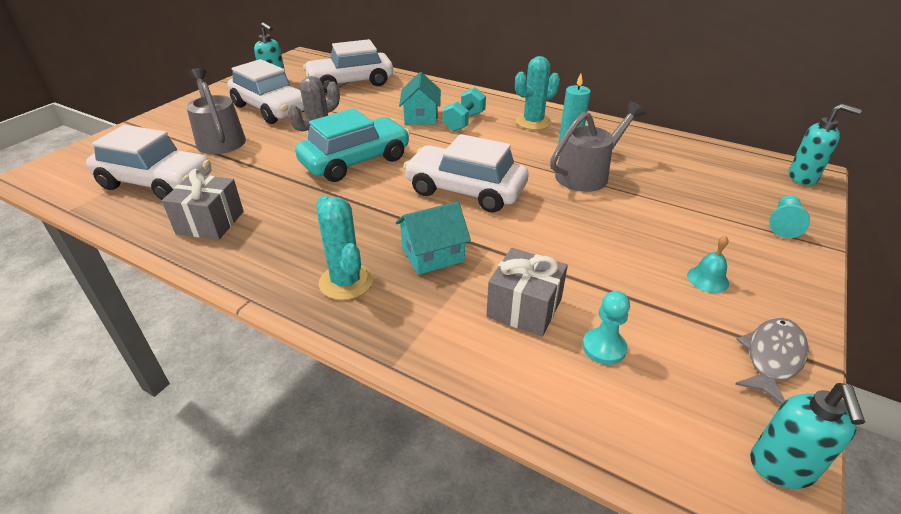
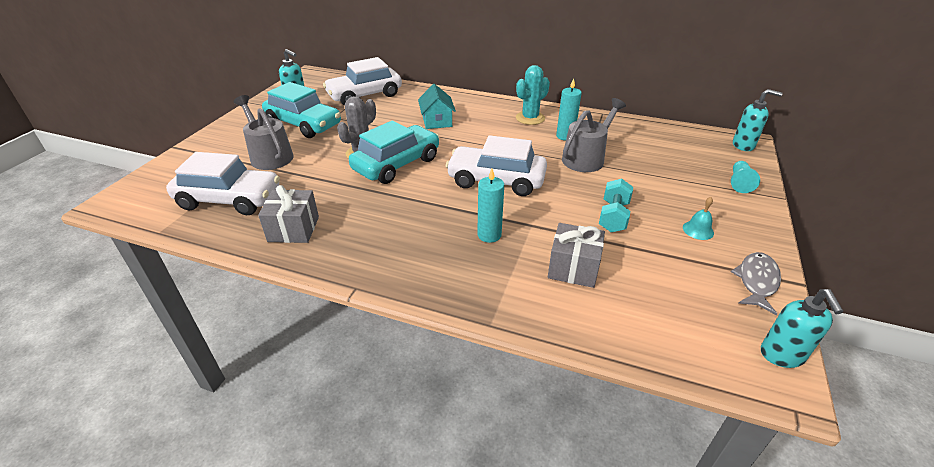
camera: 10 degrees left, 0 degrees up
(271, 109) = (304, 124): white car -> turquoise car
(346, 282) = (428, 264): turquoise cactus -> none
(432, 255) = (489, 235): turquoise house -> turquoise candle
(464, 122) = (474, 122): turquoise dumbbell -> turquoise dumbbell (613, 217)
(603, 347) = (640, 290): turquoise pawn -> none

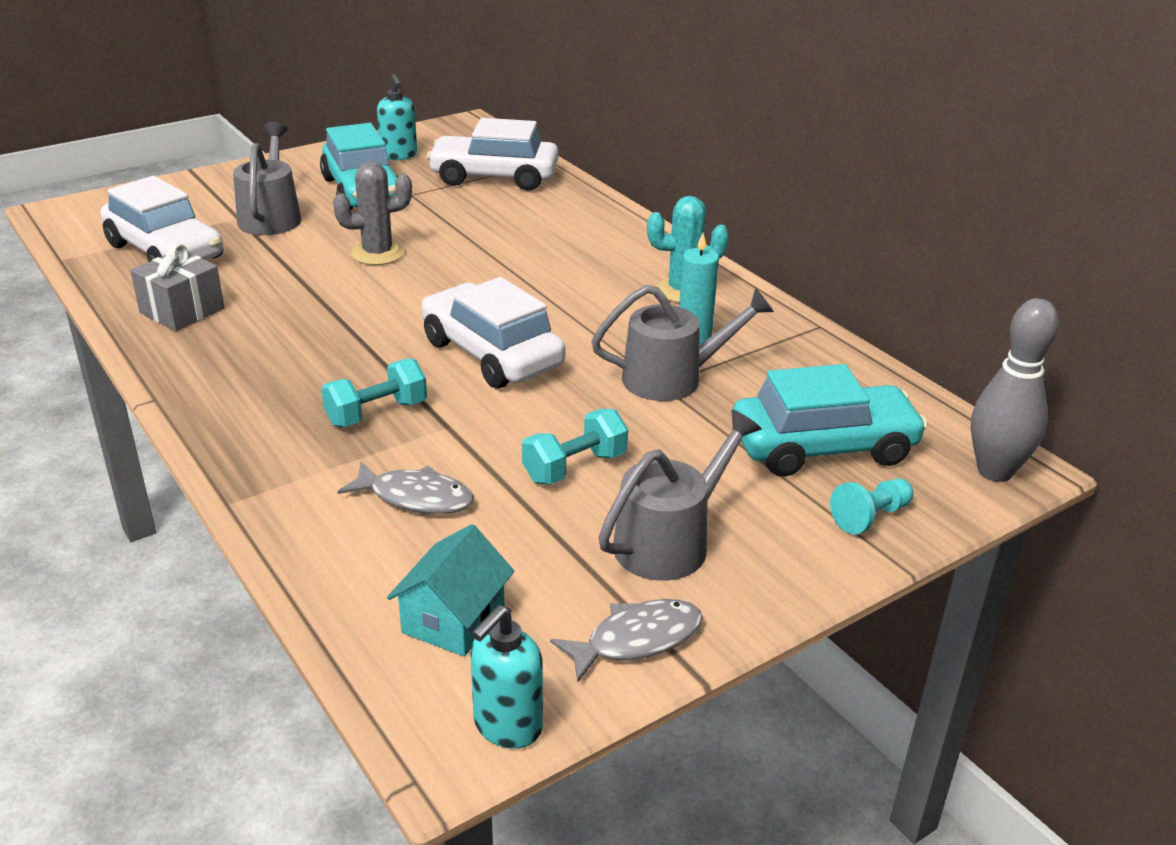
camera: 35 degrees right, 5 degrees down
(397, 164) = (398, 283): turquoise car -> turquoise car (823, 447)
(437, 121) = (537, 246): turquoise house -> turquoise house (453, 619)
(489, 235) = (376, 413): turquoise candle -> turquoise dumbbell
(573, 268) = (415, 497): grey gift -> grey fish
(698, 230) = (671, 541): turquoise bell -> grey watering can
(743, 145) = (995, 471): turquoise soap dispenser -> grey bowling pin

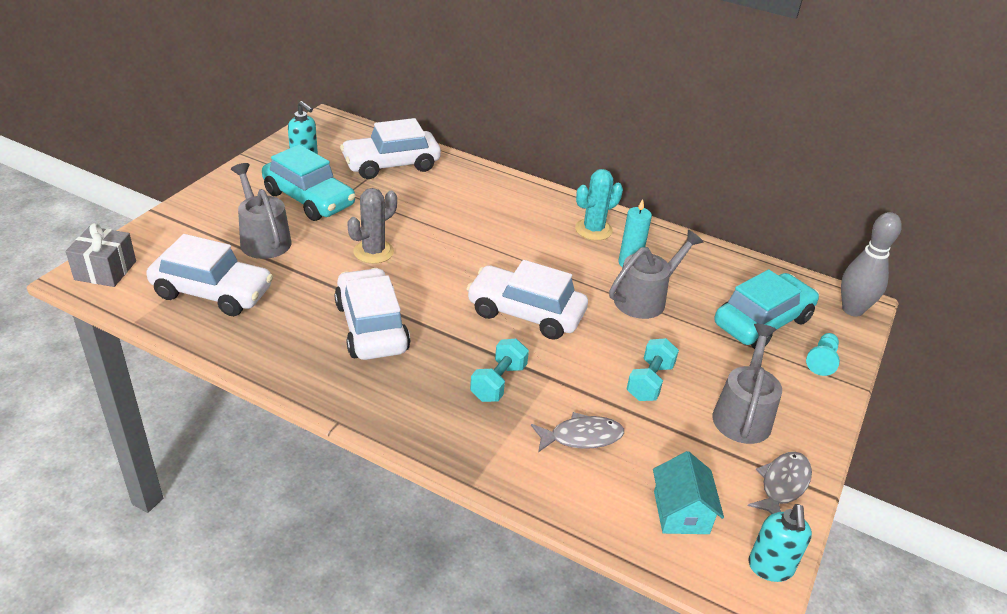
camera: 30 degrees left, 5 degrees up
(182, 310) = (280, 341): grey gift -> grey gift (105, 270)
(293, 322) = (371, 327): none -> white car

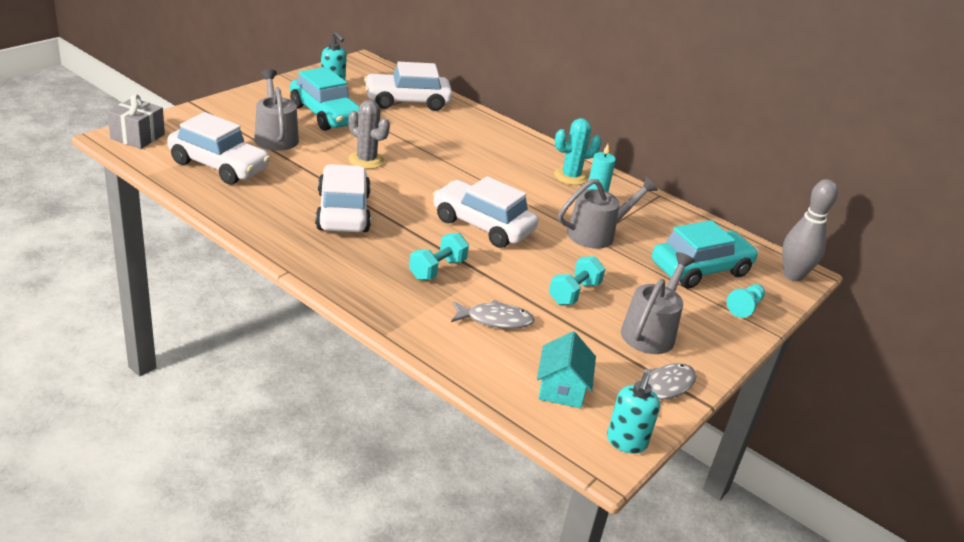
camera: 10 degrees right, 5 degrees down
(373, 252) = (366, 160): grey cactus -> grey cactus turned 75 degrees clockwise

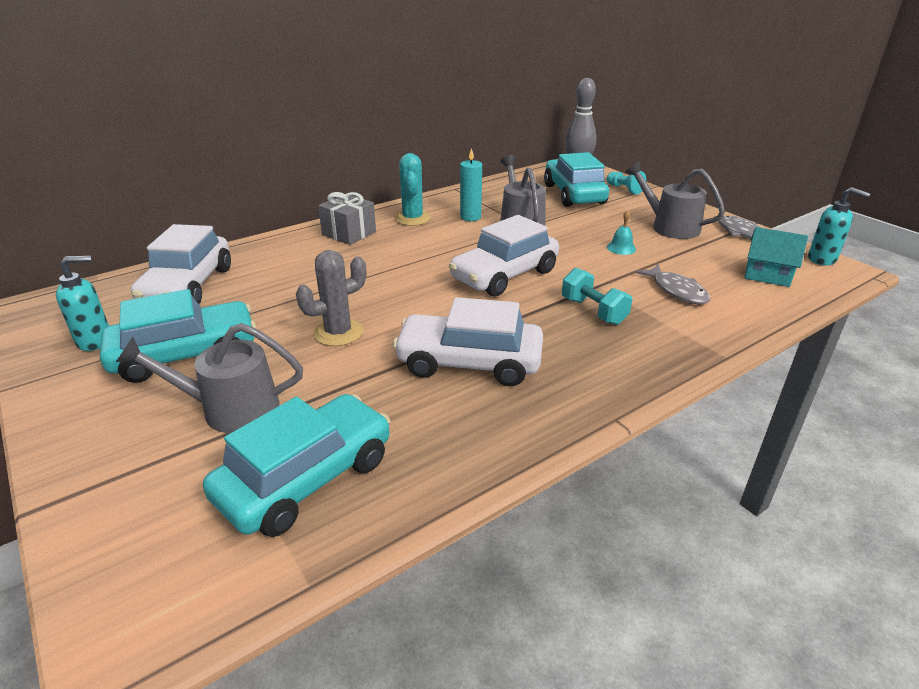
camera: 70 degrees left, 0 degrees up
(137, 136) = (135, 604): grey gift -> grey gift (349, 233)
(219, 166) = (306, 478): white car -> turquoise car
(495, 320) = (676, 291): grey fish -> grey fish turned 135 degrees clockwise
(574, 293) = (621, 248): turquoise dumbbell -> turquoise bell

